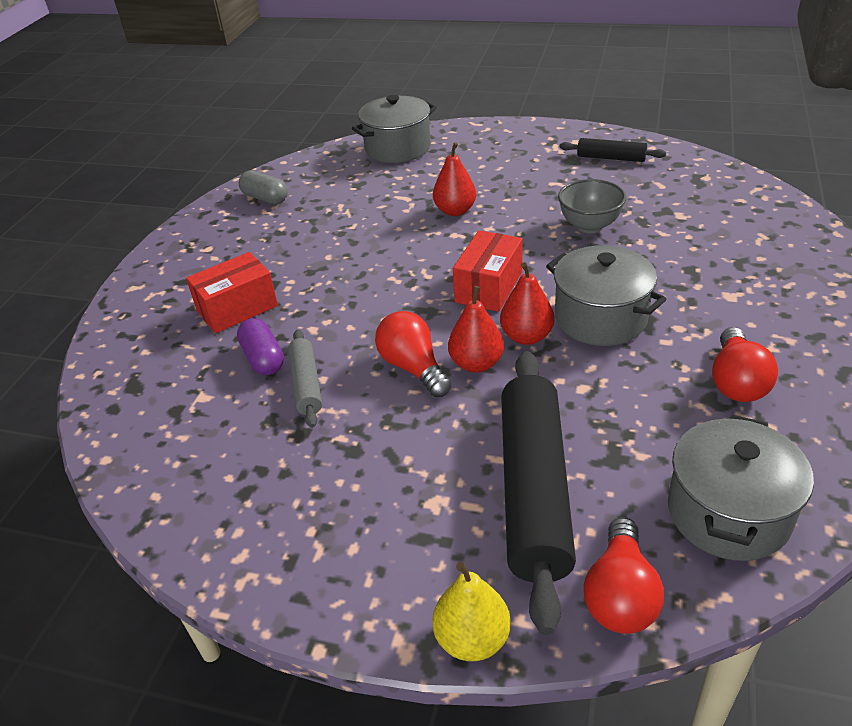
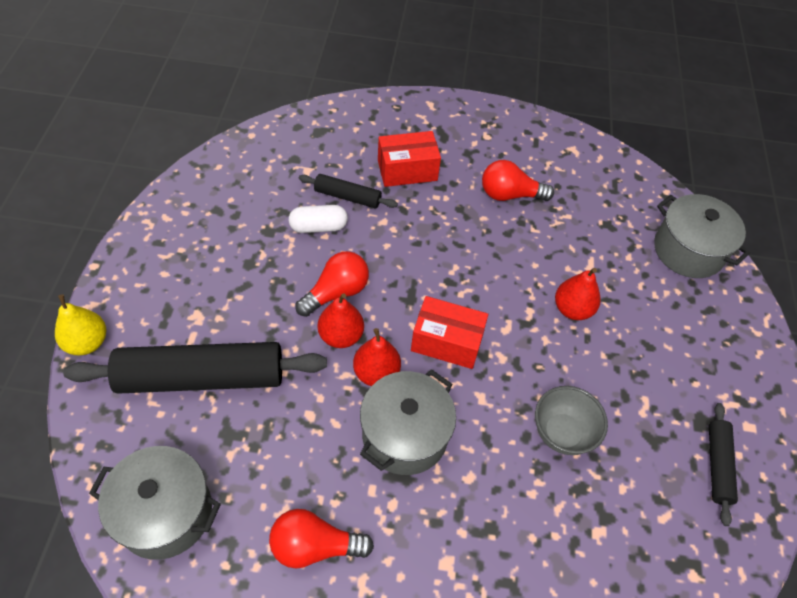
camera: 75 degrees right, 15 degrees up
(237, 308) = (407, 170): red box -> red box turned 60 degrees counterclockwise
(263, 358) = (347, 197): purple capsule -> black rolling pin
(265, 198) = (570, 159): grey capsule -> none
(306, 384) = (318, 227): grey rolling pin -> white capsule
(620, 594) = (104, 429): red light bulb -> red light bulb (509, 195)

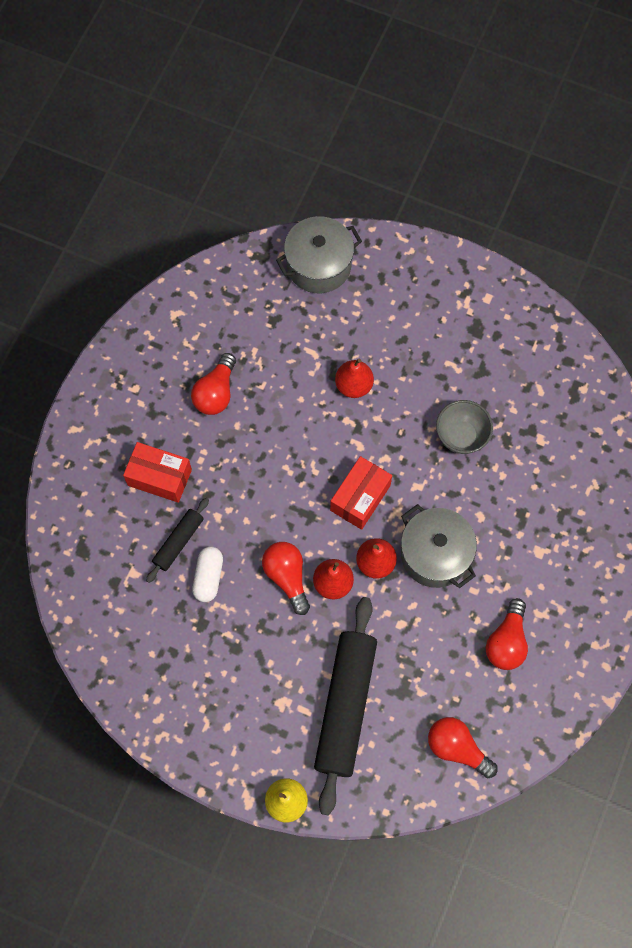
camera: 70 degrees left, 15 degrees up
(165, 512) = (457, 748): grey pot -> red light bulb
(407, 170) = (159, 477): red box -> red box turned 75 degrees counterclockwise
(717, 465) = (511, 335): black rolling pin -> none

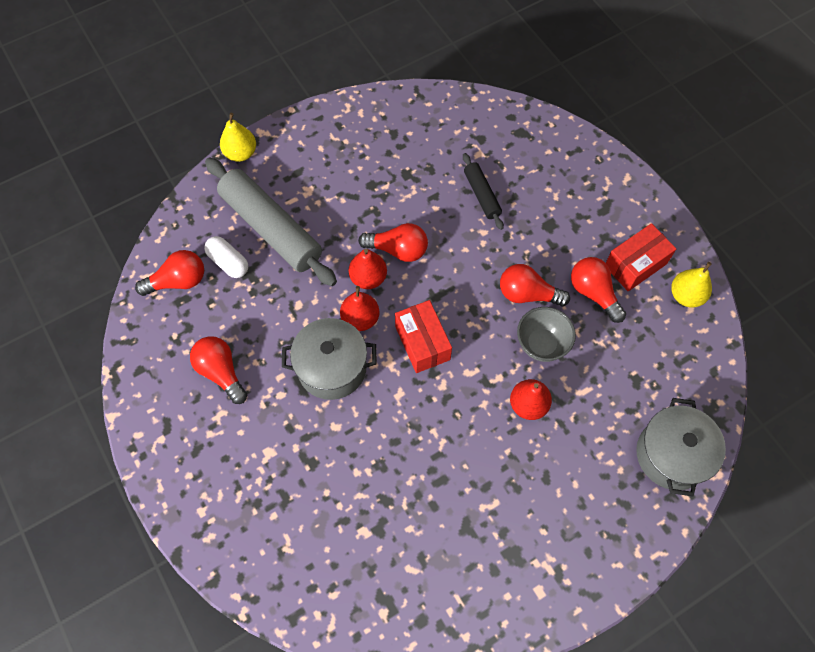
camera: 125 degrees right, 5 degrees down
(159, 477) = (545, 211): red box -> red box (635, 265)
(168, 322) = (686, 295): none -> yellow pear
(208, 577) = (439, 198): white capsule -> white capsule (228, 262)
(254, 443) = (527, 294): none -> red light bulb
(345, 706) = (271, 228): black rolling pin -> grey rolling pin
(461, 436) = (417, 463): grey bowl -> grey bowl (541, 344)

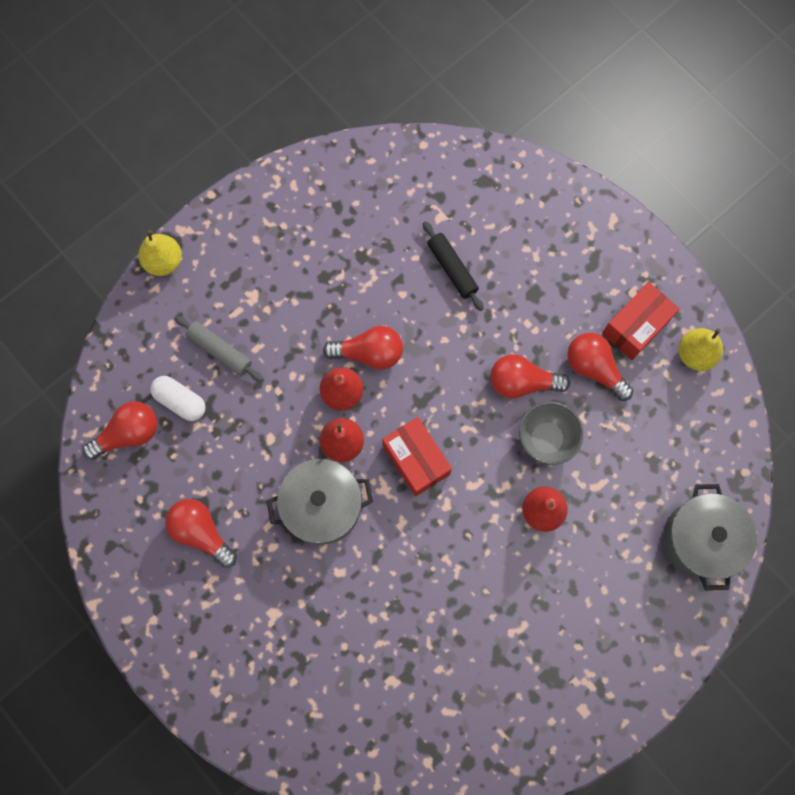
camera: 10 degrees left, 10 degrees up
(271, 228) = (220, 351): grey rolling pin -> grey rolling pin, size x0.49

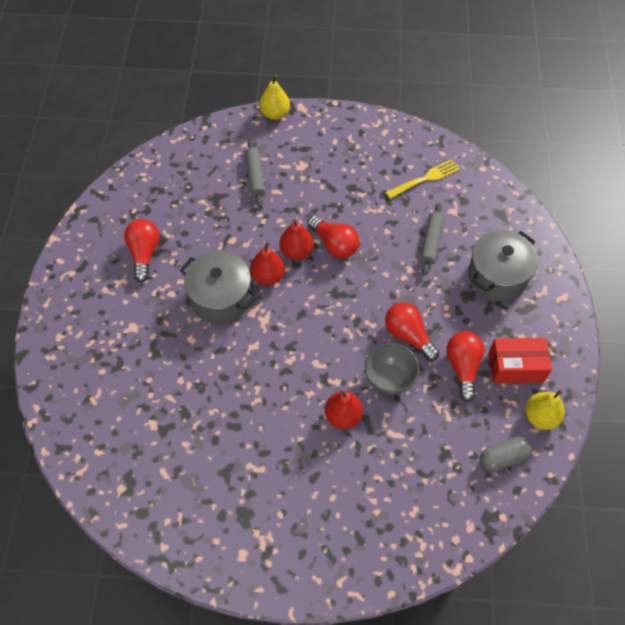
camera: 45 degrees right, 15 degrees down
(129, 434) = (164, 176): red light bulb -> none
(180, 401) = (207, 183): white capsule -> none
(382, 204) = (425, 179): none -> yellow fork
(416, 460) = (299, 321): red box -> none
(452, 269) = (431, 242): black rolling pin -> grey rolling pin
(700, 420) = (503, 458): none -> grey capsule
(700, 540) = (428, 528): grey pot -> grey pot (497, 276)

